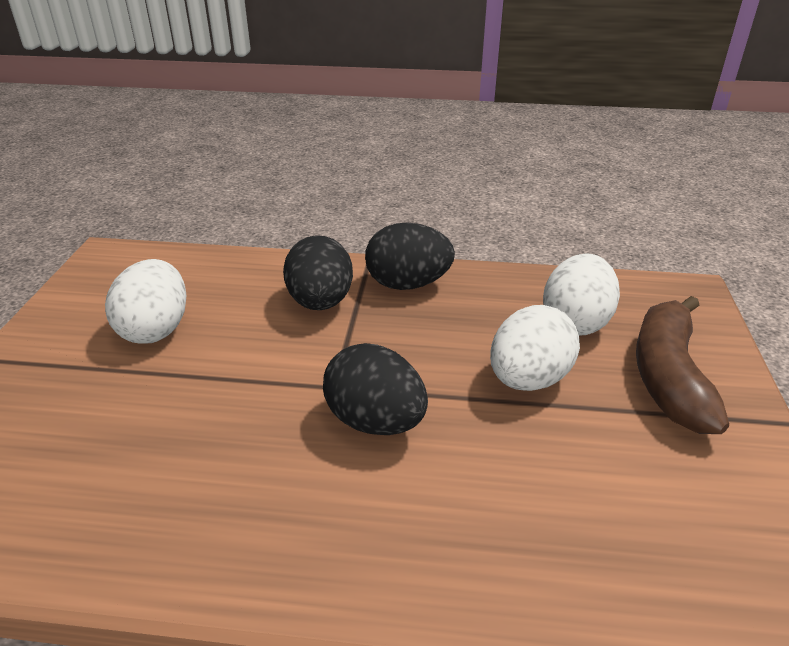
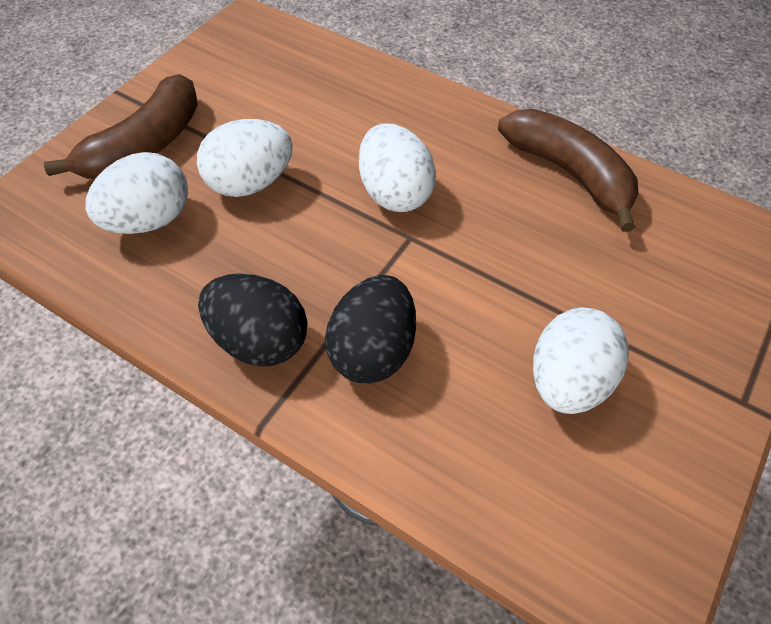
camera: 155 degrees left, 20 degrees up
(162, 527) = (569, 173): none -> brown banana
(375, 421) = (394, 193): black egg -> white egg

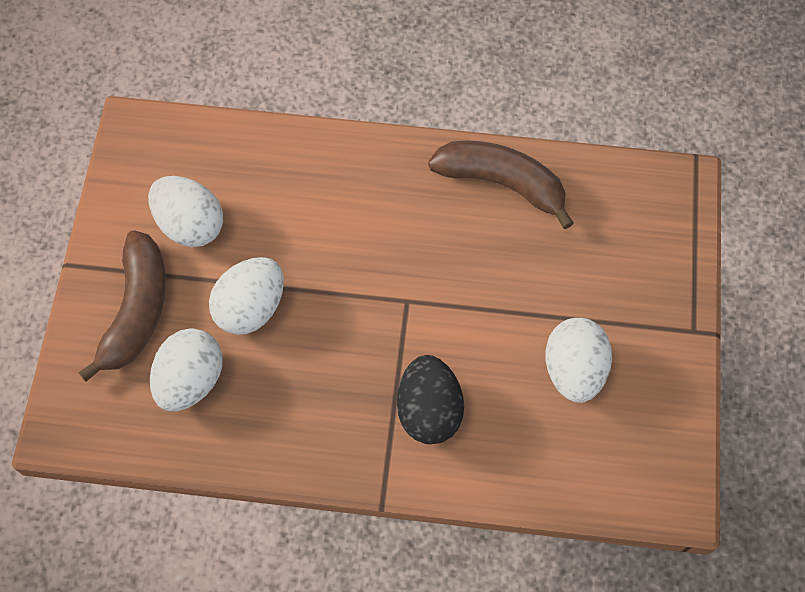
camera: 25 degrees left, 10 degrees up
(259, 340) = (343, 441): black egg -> none
(394, 193) = (374, 265): white egg -> white egg (190, 224)

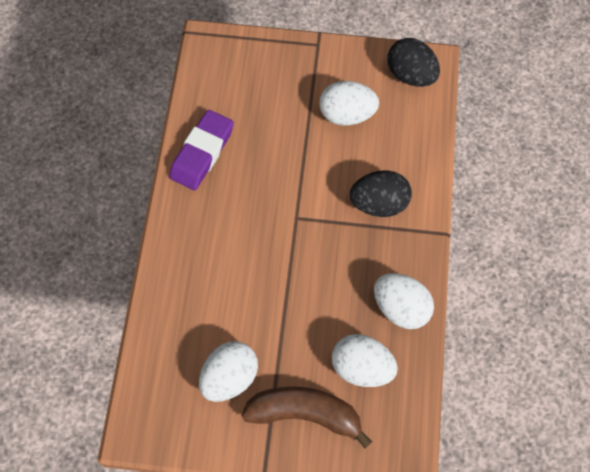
camera: 90 degrees left, 0 degrees up
(251, 308) = (302, 327): white egg -> white egg (400, 308)
(502, 183) = (202, 153): brown banana -> purple eraser
(651, 466) = (410, 75): none -> black egg

